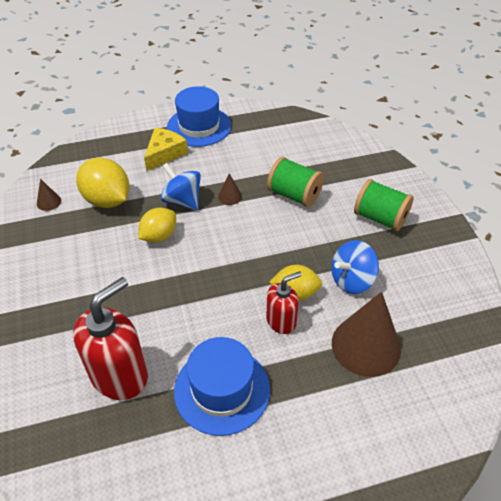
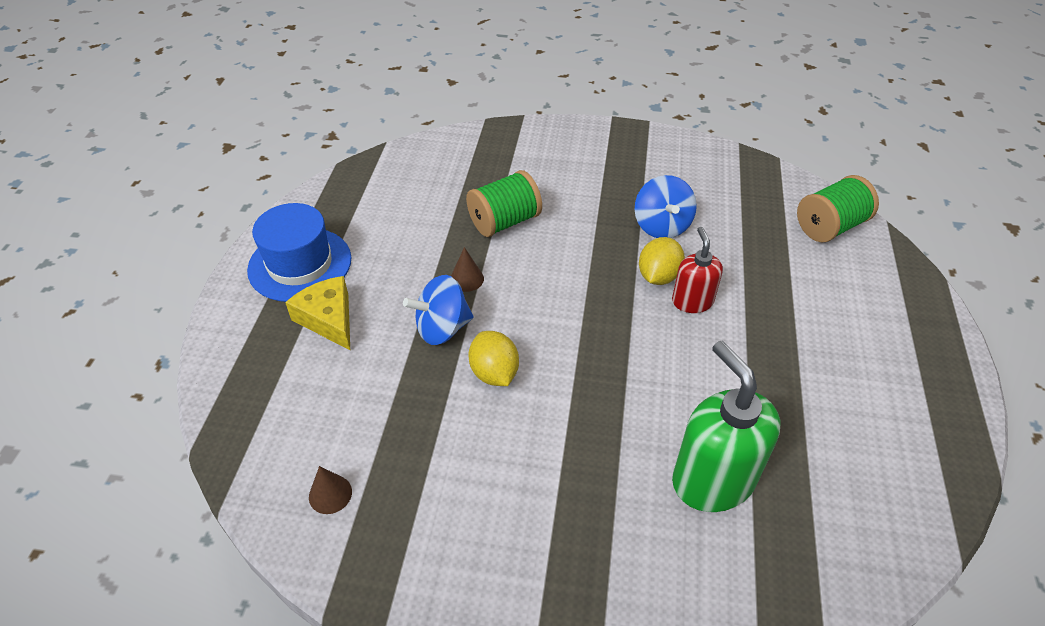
camera: 65 degrees left, 0 degrees up
(107, 200) = (381, 414): yellow lemon -> none
(120, 375) = (712, 480): red soap dispenser -> green soap dispenser
(222, 390) = (767, 384): blue hat -> none
(366, 345) = (750, 249): brown cone -> none
(380, 218) = (585, 171): green spool -> green spool (830, 226)

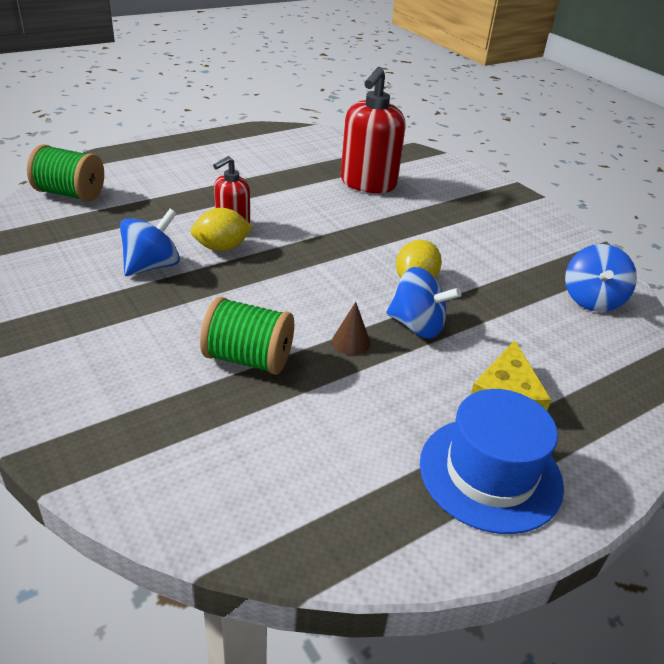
camera: 135 degrees left, 10 degrees down
(330, 494) = (591, 300): brown cone -> blue spinning top
(712, 480) = (368, 184): green soap dispenser -> red soap dispenser

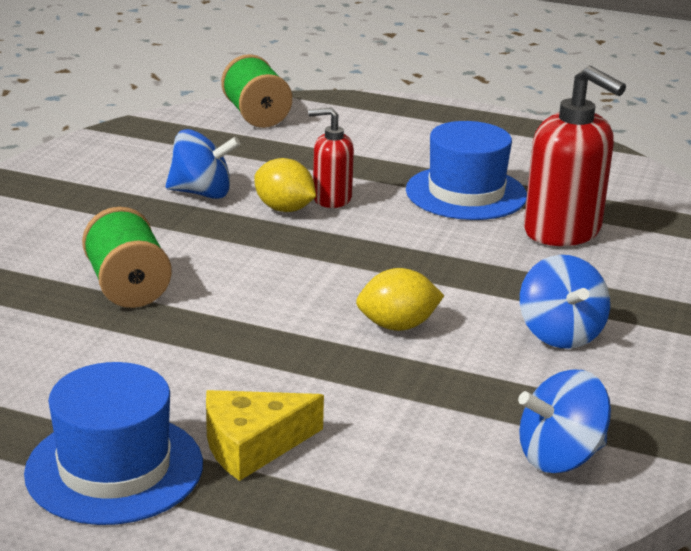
camera: 55 degrees right, 10 degrees down
(287, 185) = (466, 193): none -> blue hat
(351, 342) = (226, 327): brown cone -> none
(368, 184) = (563, 231): red soap dispenser -> red soap dispenser turned 120 degrees counterclockwise
(417, 326) = (310, 353): blue spinning top -> blue spinning top (560, 334)

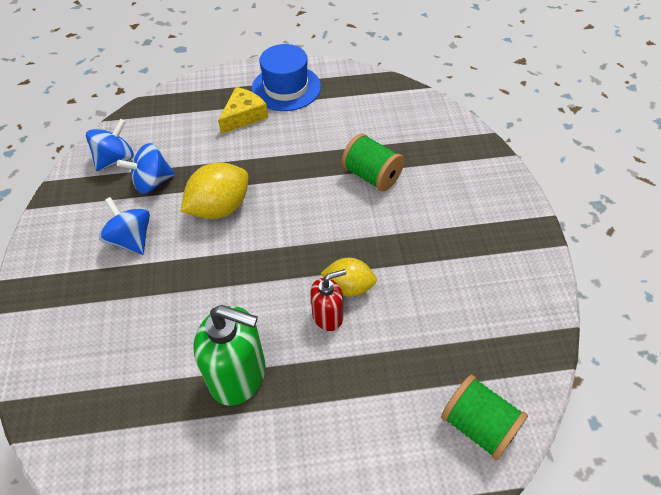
camera: 155 degrees right, 25 degrees up
(202, 193) = (413, 279): blue spinning top -> blue spinning top (152, 182)
(397, 326) = (220, 208): yellow lemon -> yellow lemon, size x1.52
(466, 193) = (238, 375): blue hat -> green soap dispenser
(563, 231) = (151, 354): red soap dispenser -> none

